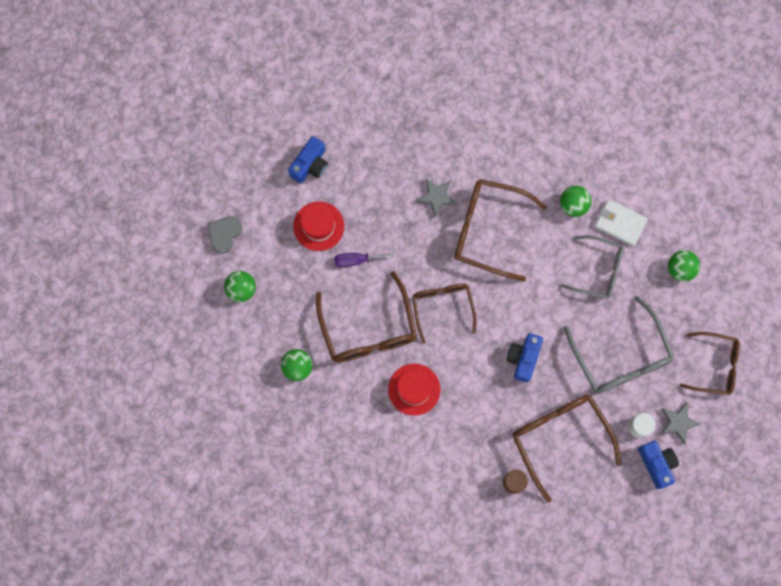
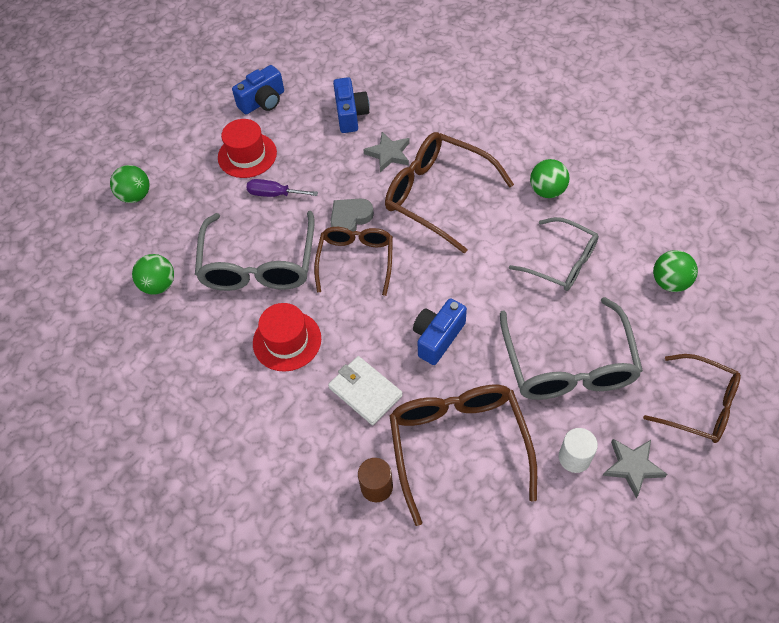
camera: 20 degrees right, 20 degrees down
(224, 234) = (144, 143): grey heart -> grey heart (350, 219)
(368, 329) = (258, 264): brown glasses -> grey glasses
(620, 223) = (601, 219): white wallet -> white wallet (365, 391)
(657, 464) = (590, 515): blue camera -> blue camera (350, 114)

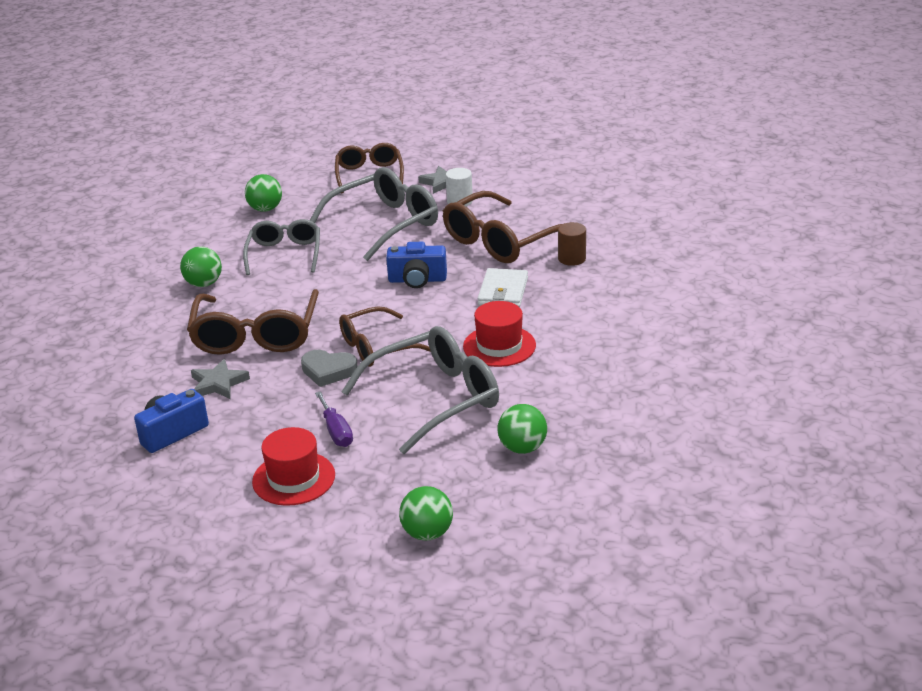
camera: 125 degrees left, 25 degrees down
(263, 101) = (192, 510): blue camera -> none

